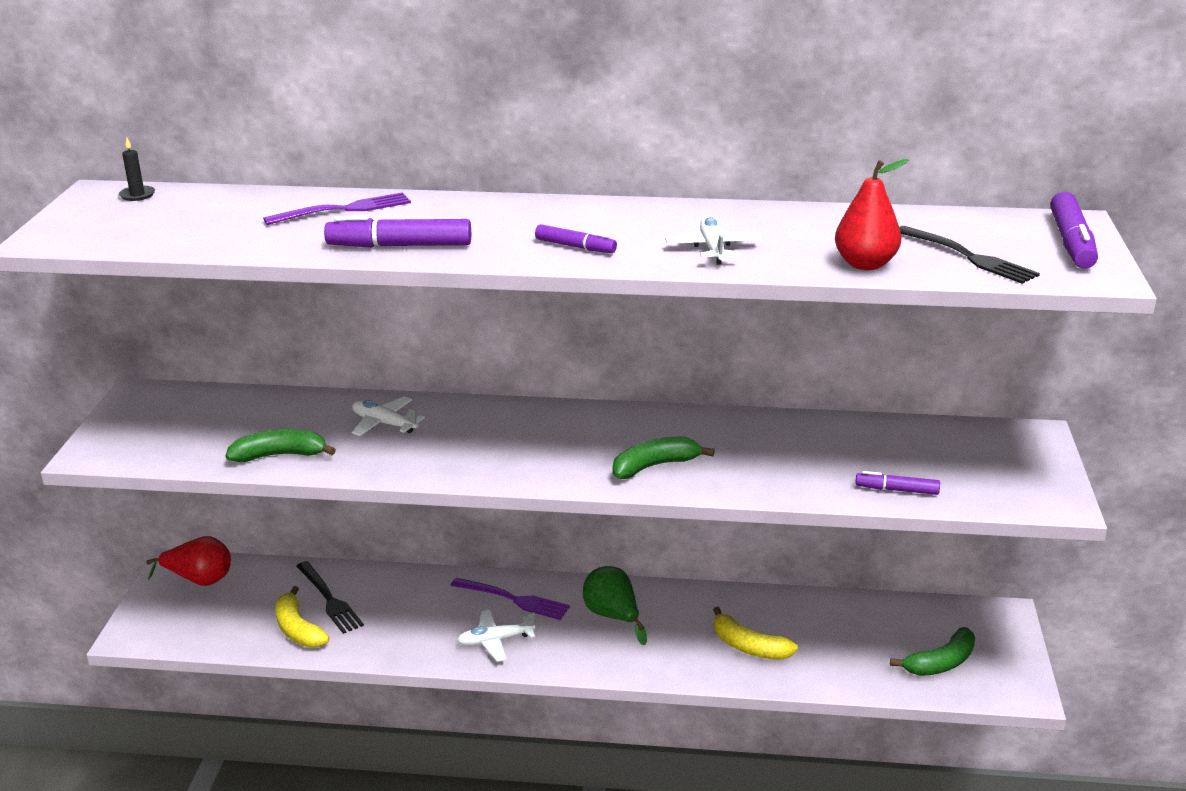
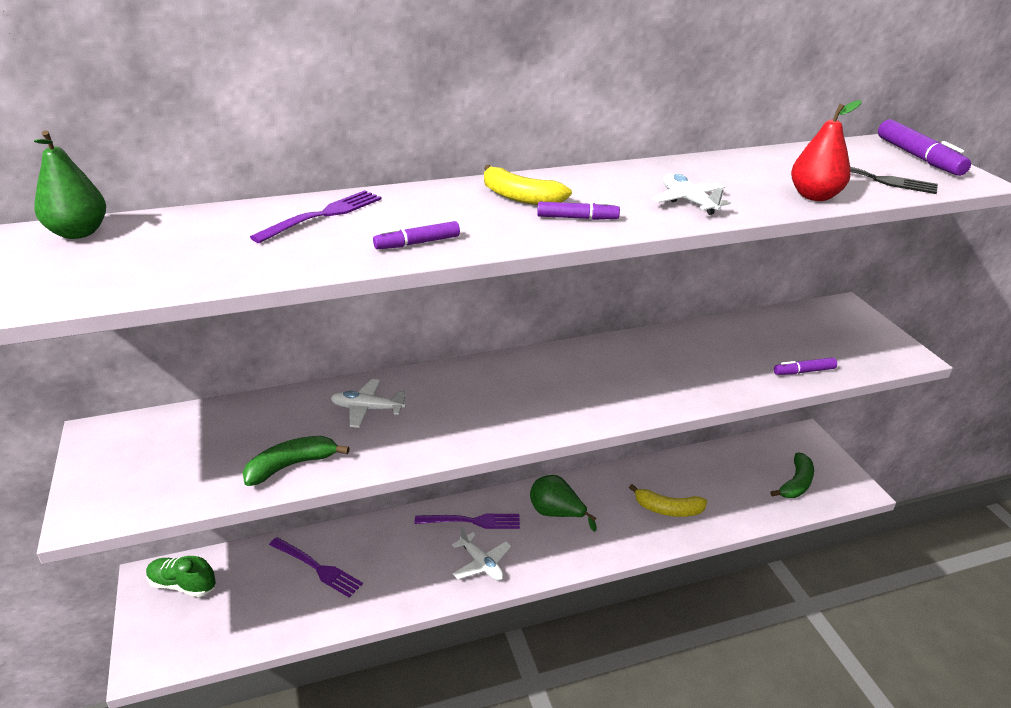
camera: 25 degrees left, 5 degrees up
(137, 195) = (78, 233): black candle -> green pear
(199, 580) = (183, 584): red pear -> green shoe
(298, 629) = (305, 606): yellow banana -> yellow banana (520, 197)
(329, 599) = (317, 568): black fork -> purple fork
(399, 246) = (417, 243): purple marker -> purple marker, size x0.60
(495, 641) = (481, 563): white plane -> white plane turned 90 degrees counterclockwise
(655, 466) = (621, 394): green banana -> none

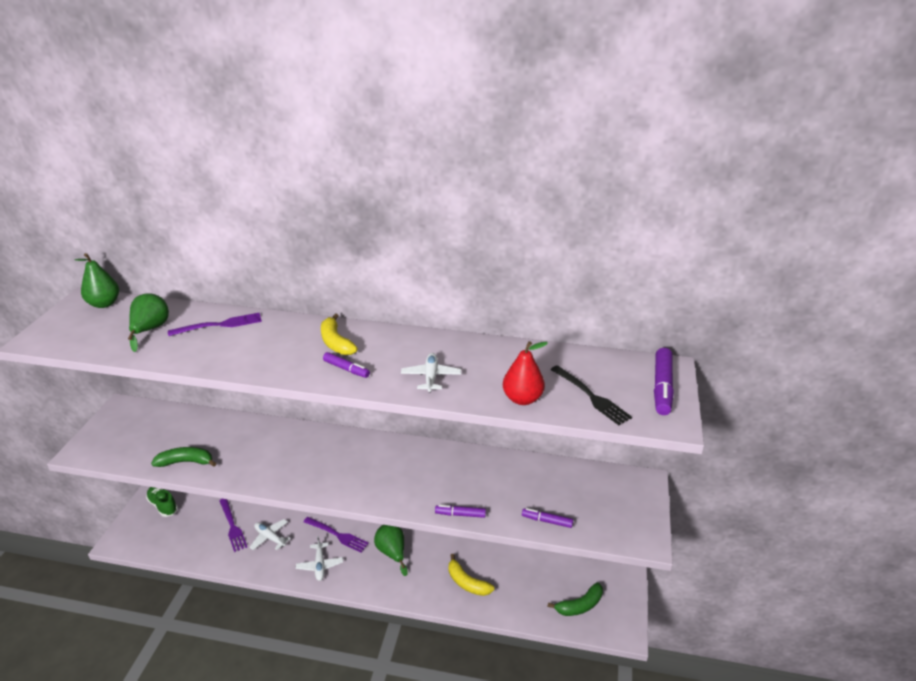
camera: 30 degrees right, 0 degrees up
(215, 244) = (150, 330): none -> green pear
(367, 409) = (253, 441): white plane -> white plane (270, 537)
(417, 243) = (240, 360): purple marker -> purple marker (460, 514)

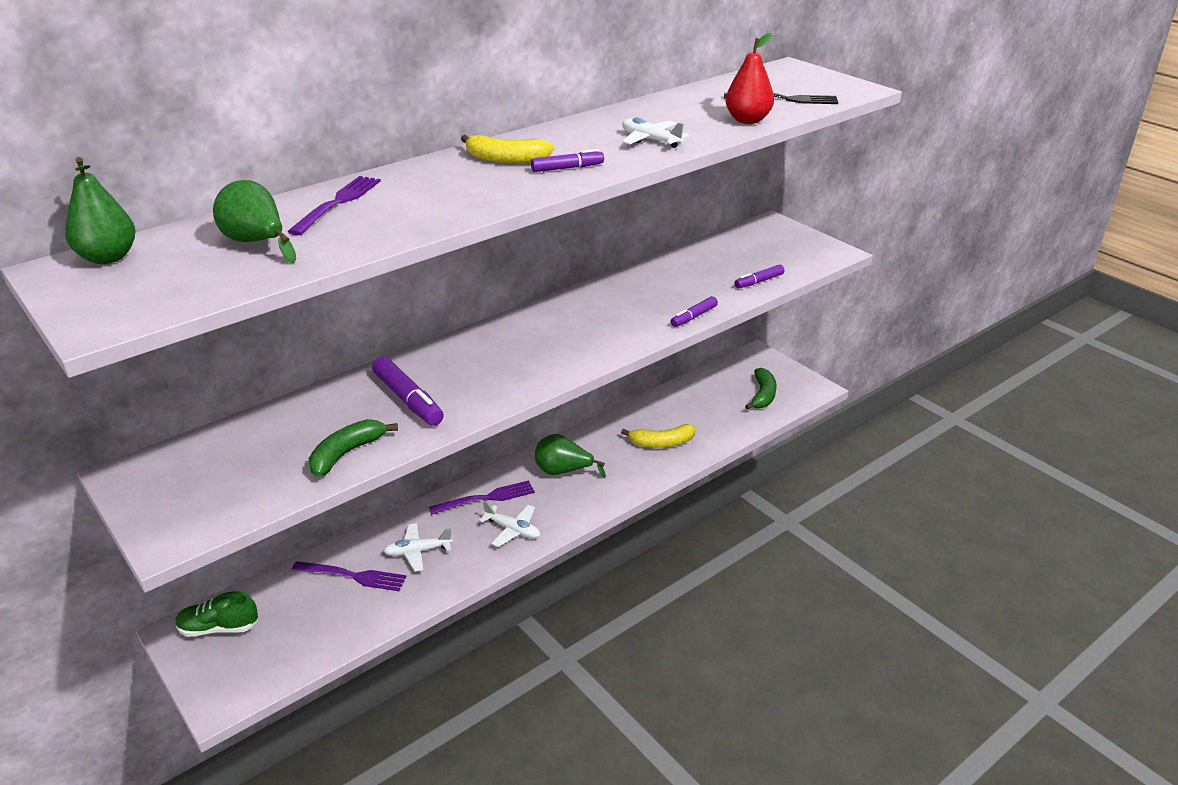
camera: 50 degrees left, 0 degrees up
(662, 387) = (812, 77): purple marker -> purple marker (408, 400)

